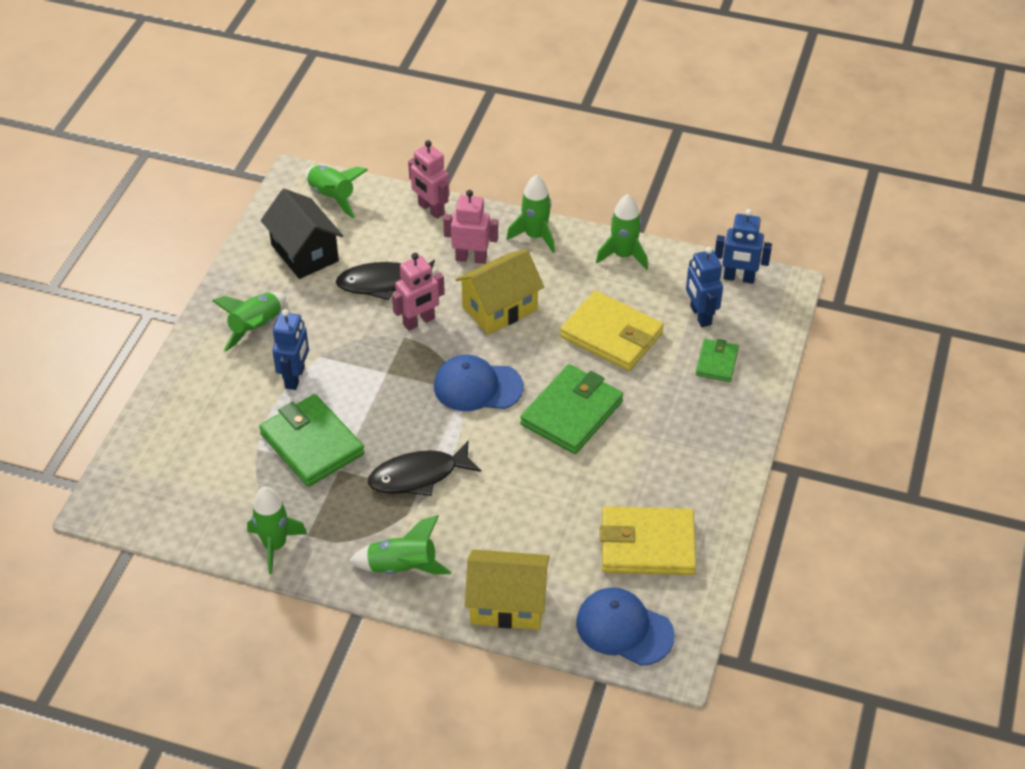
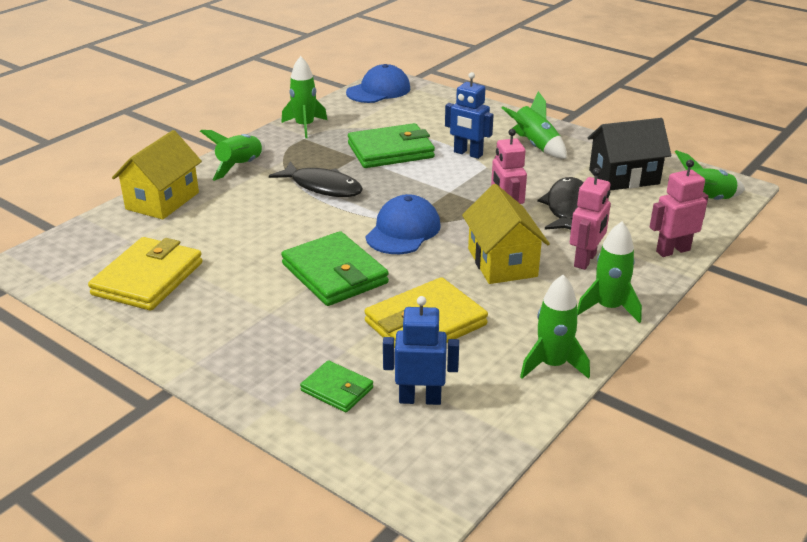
camera: 110 degrees right, 15 degrees down
(418, 476) = (322, 187): black fish -> black fish turned 120 degrees clockwise
(624, 629) = (82, 246): blue cap -> blue cap (378, 90)
(739, 278) = (470, 455): blue robot -> none

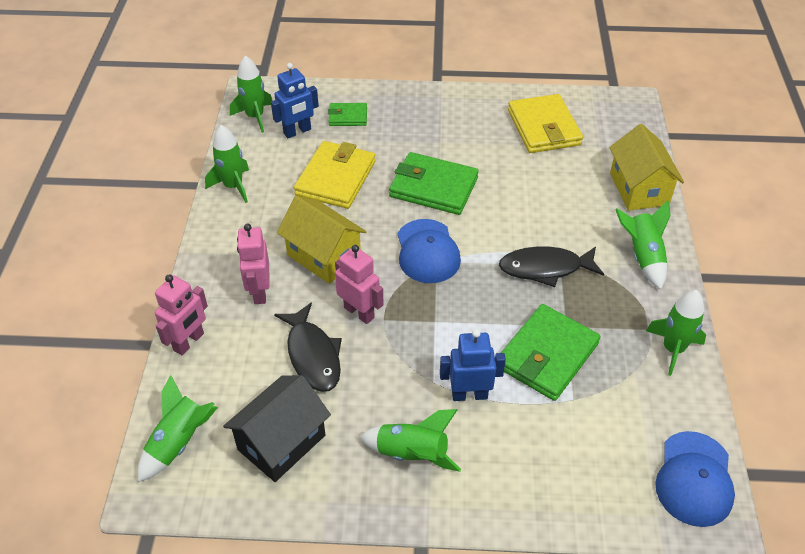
camera: 145 degrees right, 15 degrees up
(608, 308) = (217, 250): green rocket -> green rocket (255, 117)

